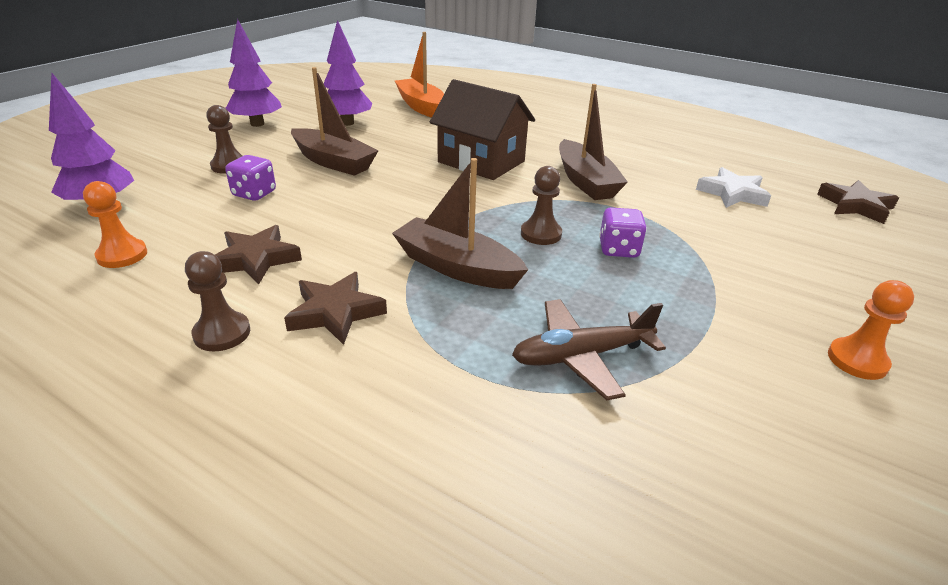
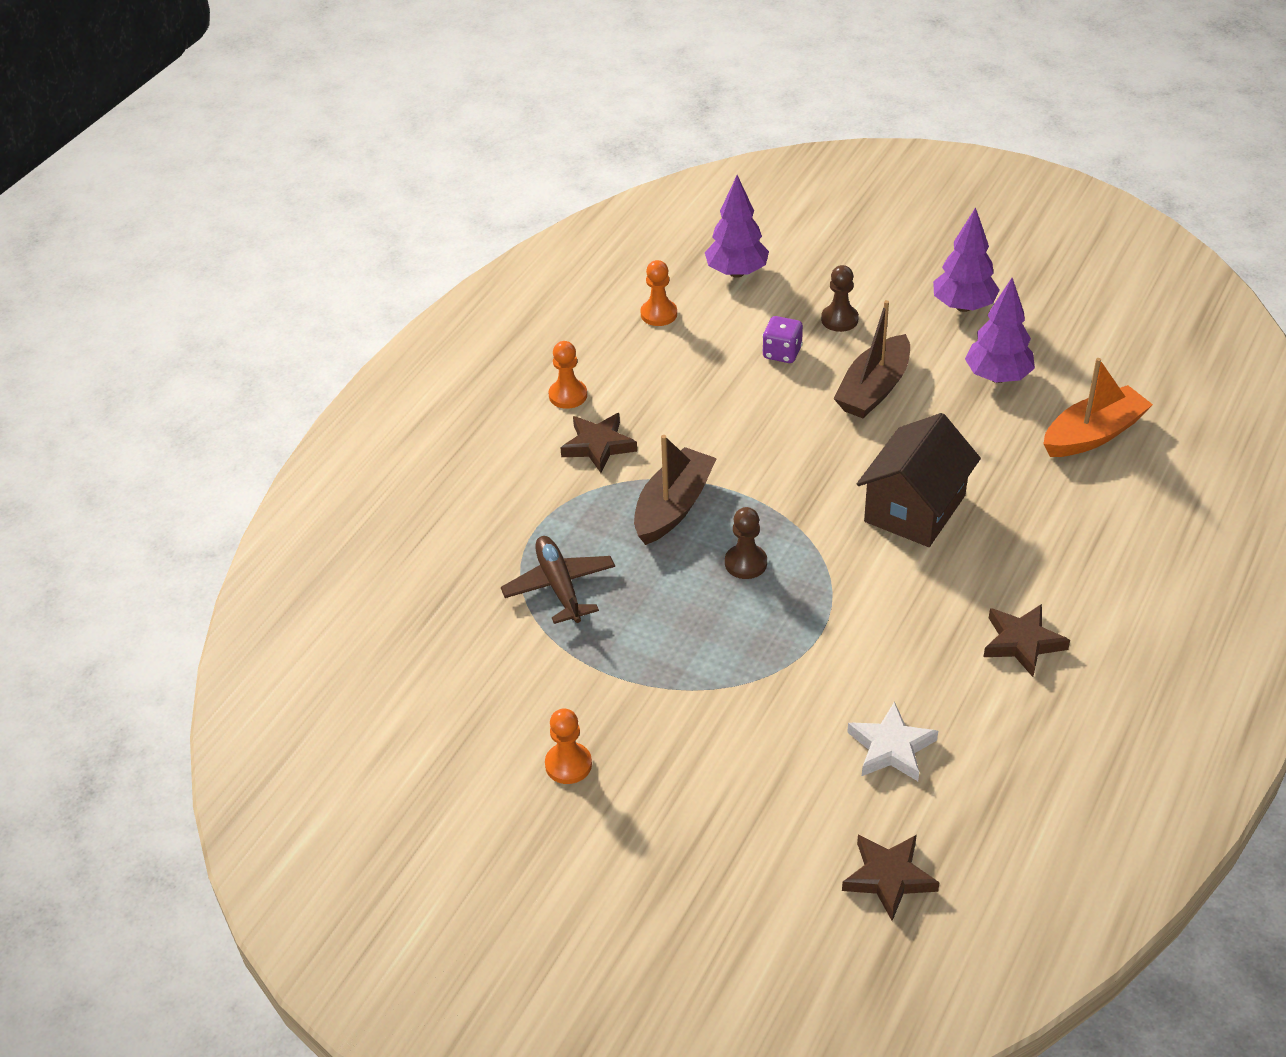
camera: 90 degrees right, 10 degrees up
(222, 333) = (568, 395): brown pawn -> orange pawn
(256, 259) = (665, 385): brown star -> brown star (1022, 643)
(585, 181) = (886, 604): brown boat -> none
(618, 249) = (726, 622): purple dice -> none

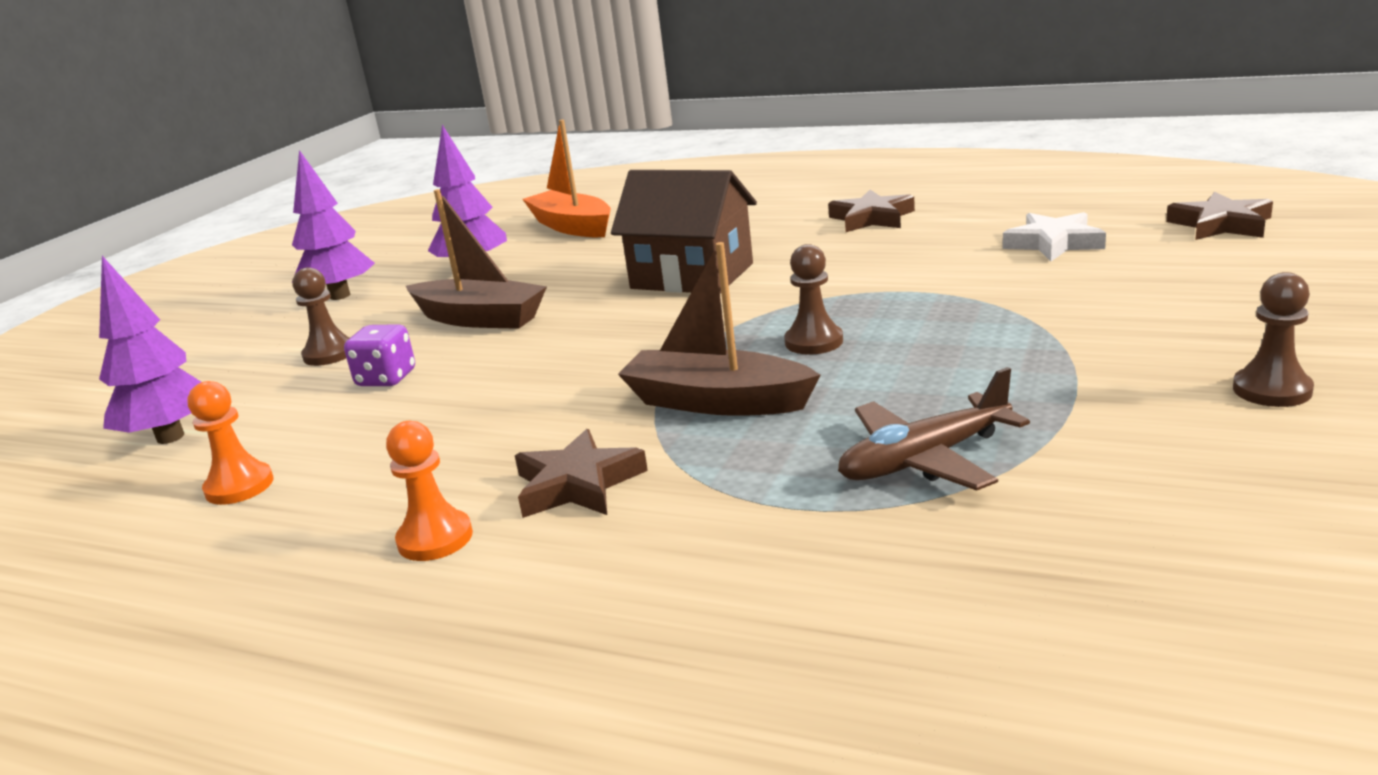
camera: 95 degrees left, 20 degrees down
(568, 764) = (1272, 390): orange pawn -> brown pawn

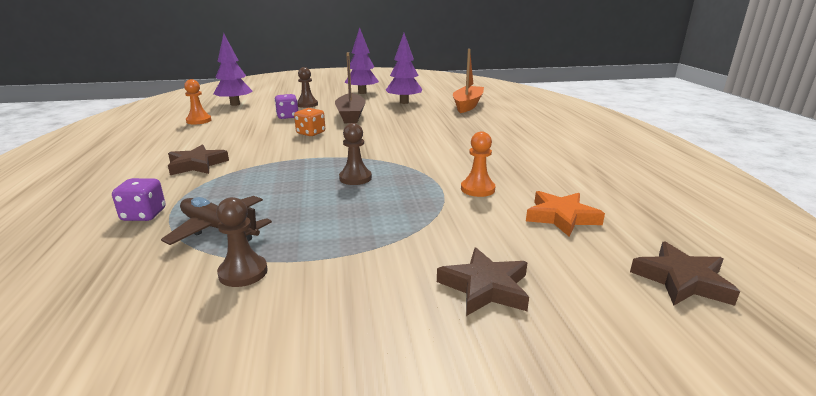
camera: 55 degrees right, 0 degrees up
(435, 538) = (156, 154): orange pawn -> orange pawn (477, 189)
(536, 362) = (311, 133): none -> orange dice
(692, 276) = (424, 138): brown house -> none
(717, 402) = (278, 172): brown boat -> none
(804, 536) = (144, 215): none -> purple dice
(872, 218) = (548, 159): brown star -> brown star (485, 287)
(1054, 243) = (561, 217): white star -> orange star
(1272, 390) = (336, 336): brown pawn -> brown pawn (243, 272)

